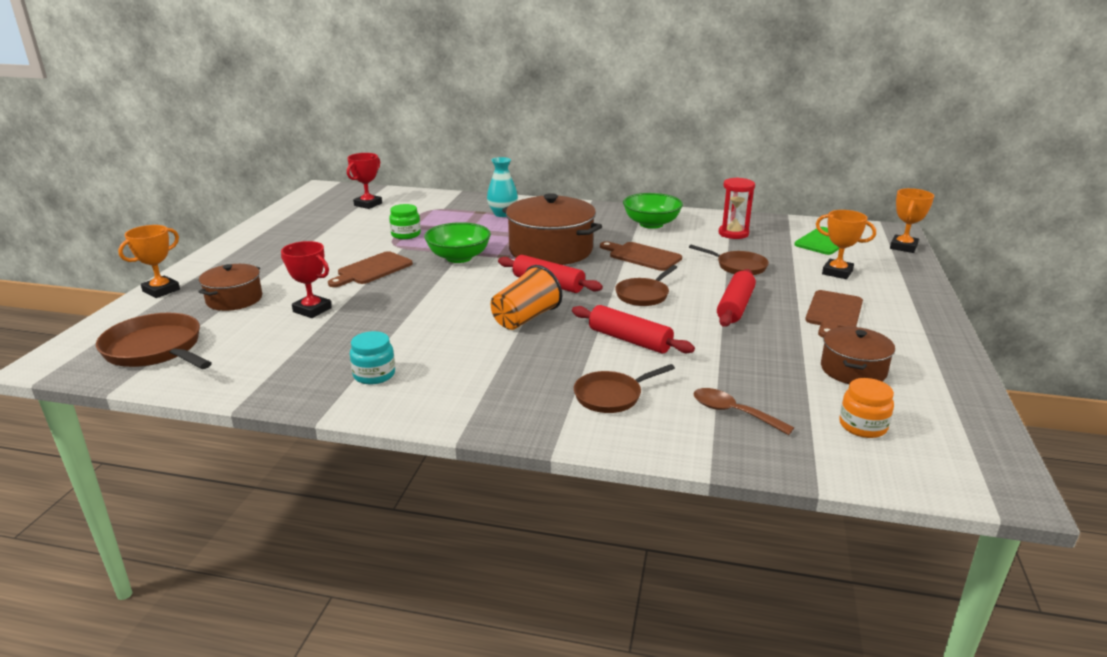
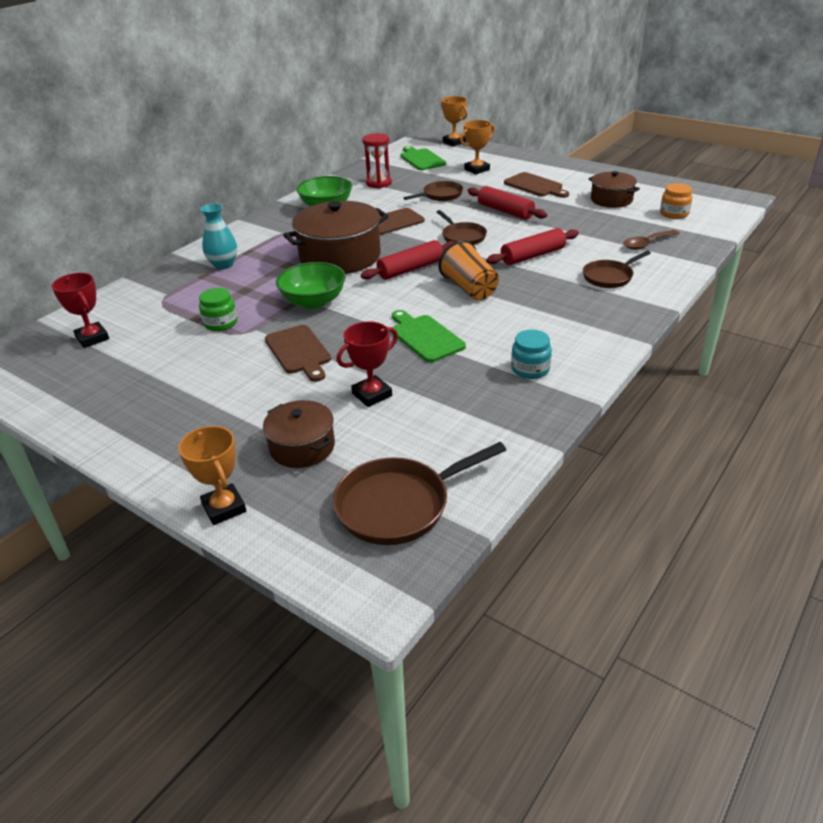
camera: 65 degrees left, 10 degrees up
(417, 314) = (425, 337): none -> green cutting board
(611, 396) = (610, 277): brown pan -> brown pan turned 60 degrees clockwise

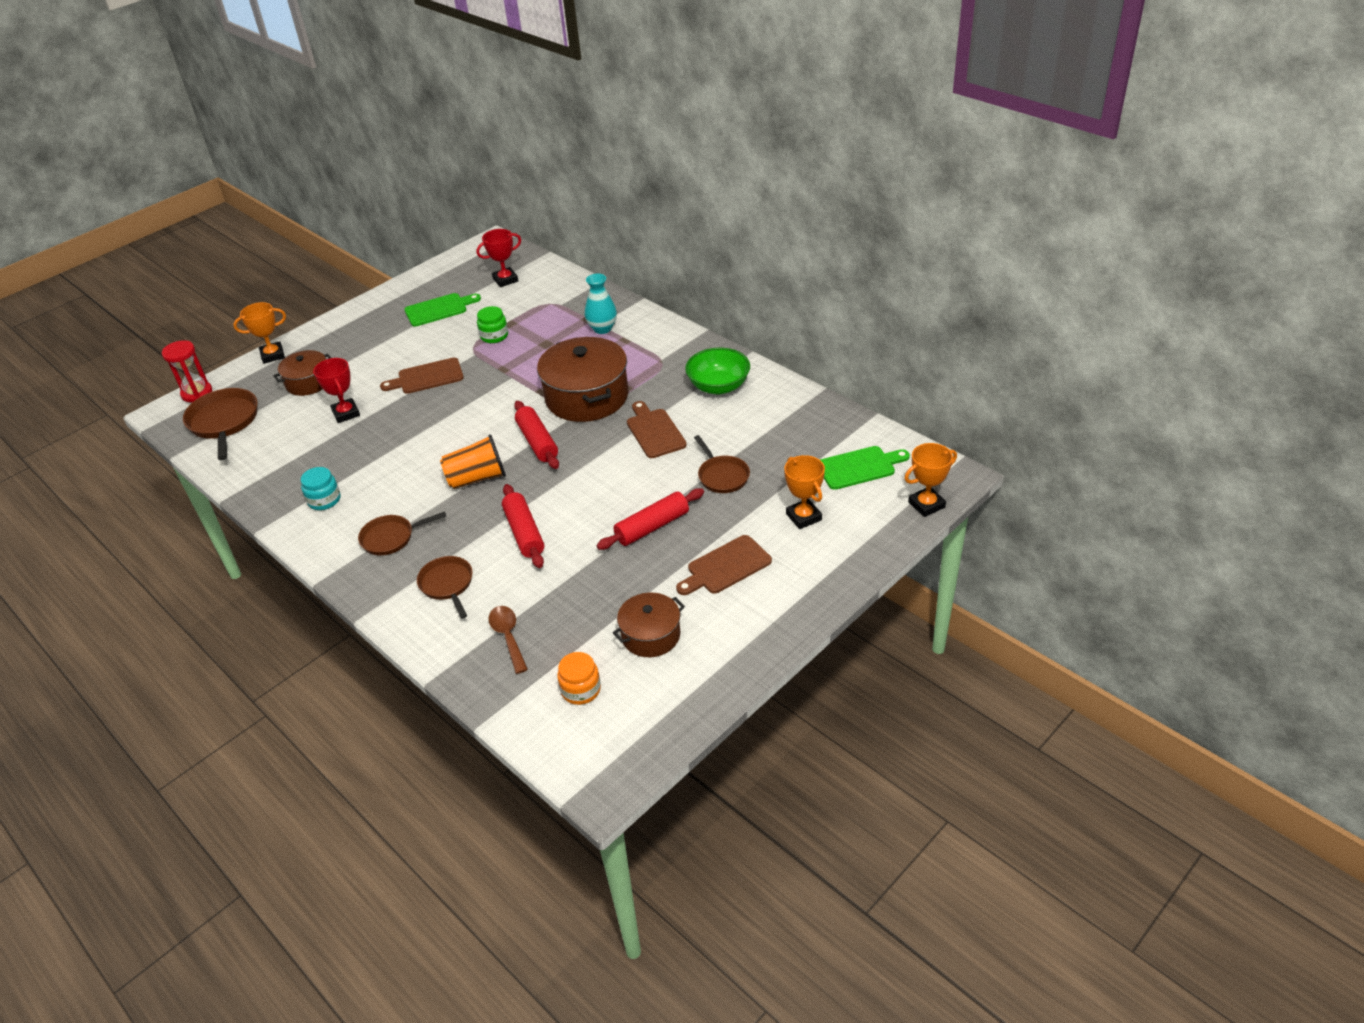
camera: 100 degrees right, 5 degrees up
(314, 301) = (504, 382): green bowl -> none
(378, 183) = (779, 426): red hourglass -> red hourglass (197, 393)
(425, 337) = (409, 444): green cutting board -> green cutting board (439, 309)
(462, 236) = (596, 484): brown pan -> brown pan (391, 538)

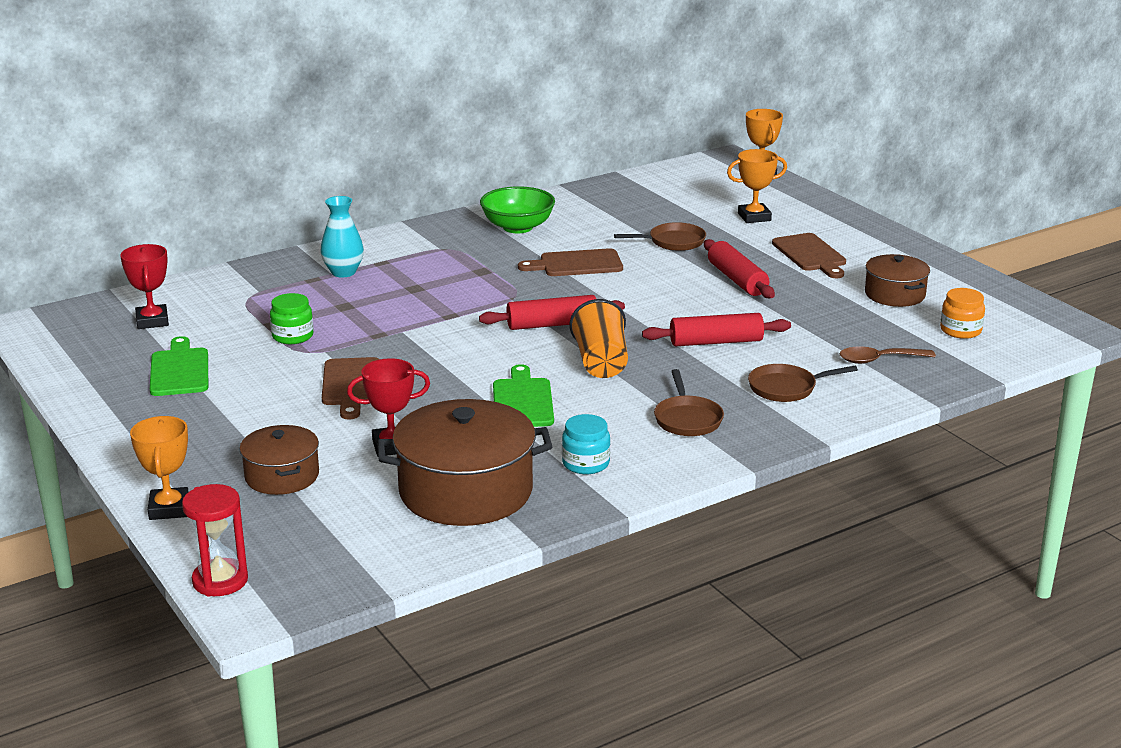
camera: 80 degrees left, 15 degrees down
(224, 422) = (333, 550): brown pan -> none
(587, 397) = (482, 292): brown pot -> brown pot (466, 491)
(859, 467) = (694, 188): green cutting board -> green cutting board (522, 401)

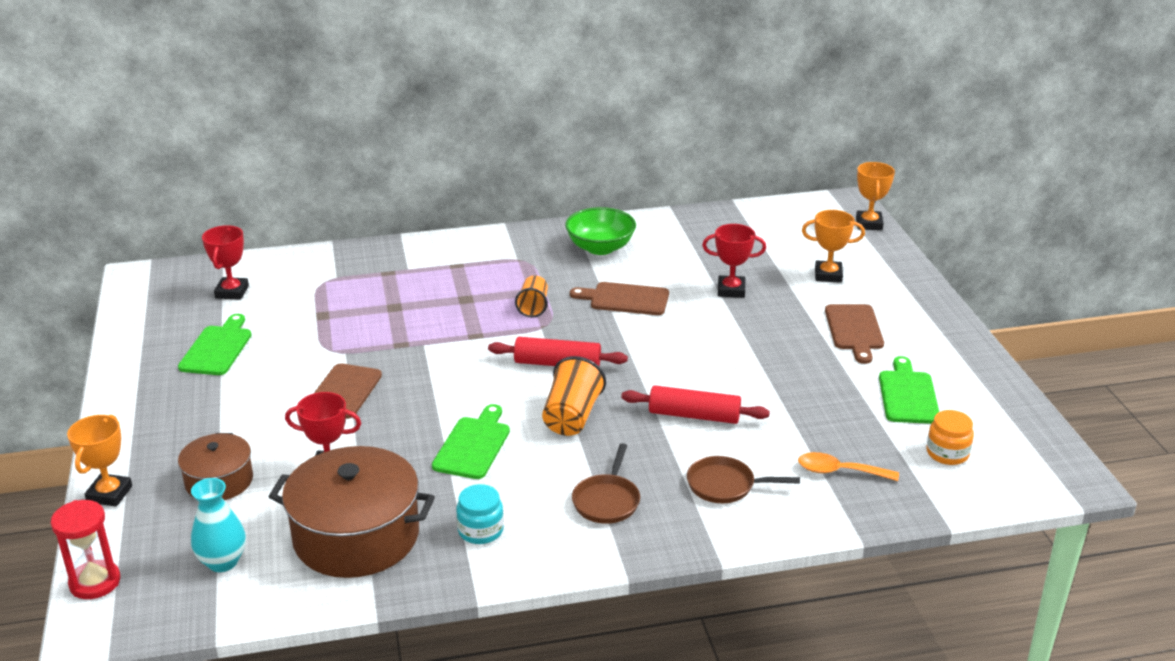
camera: 20 degrees right, 5 degrees up
(292, 336) = (330, 331): green jar -> none
(343, 272) = (418, 270): turquoise vase -> turquoise vase (222, 562)
(489, 284) = (533, 306): none -> orange cup
(673, 242) = (731, 290): brown pan -> red trophy
(737, 280) = (763, 346): red rolling pin -> none
(879, 360) = (839, 471): brown spoon -> orange spoon
(895, 294) = (908, 395): brown pot -> green cutting board

